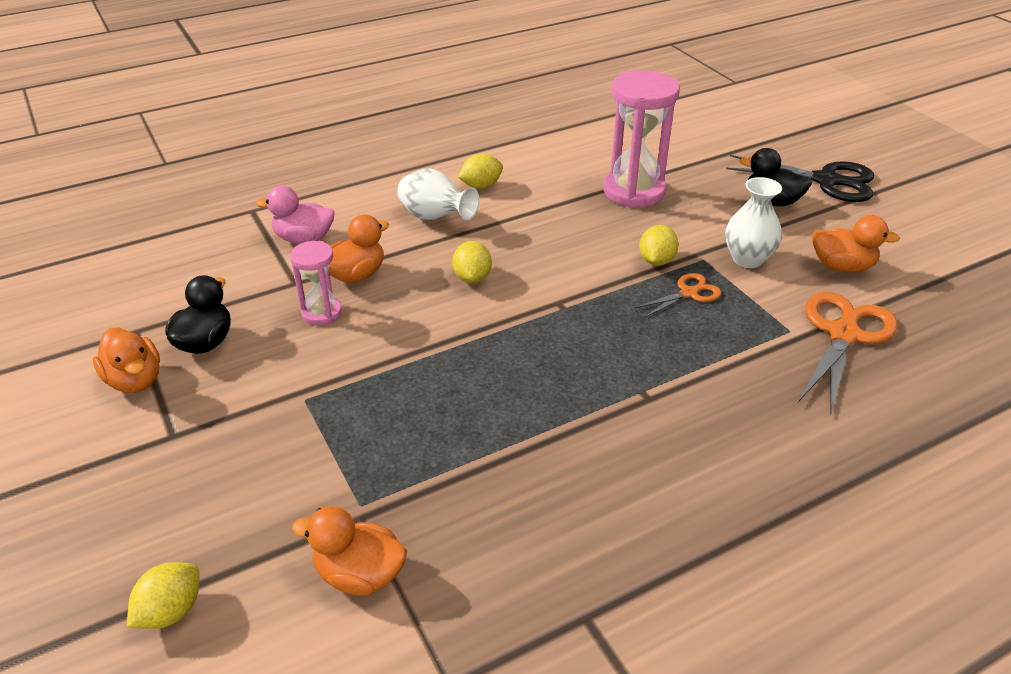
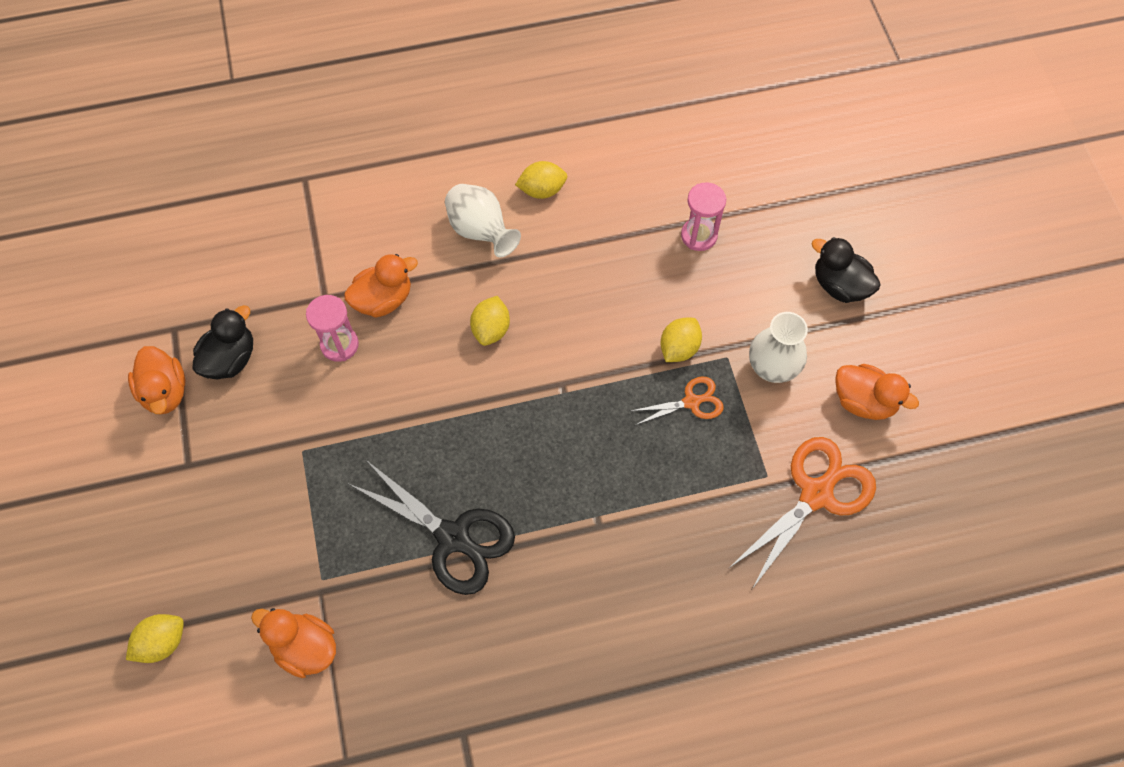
camera: 15 degrees right, 25 degrees up
(304, 239) = (345, 234): pink duck -> none
(634, 191) = (699, 236): pink hourglass -> pink hourglass, size x0.54
(827, 181) = (917, 265): black scissors -> black scissors (454, 538)

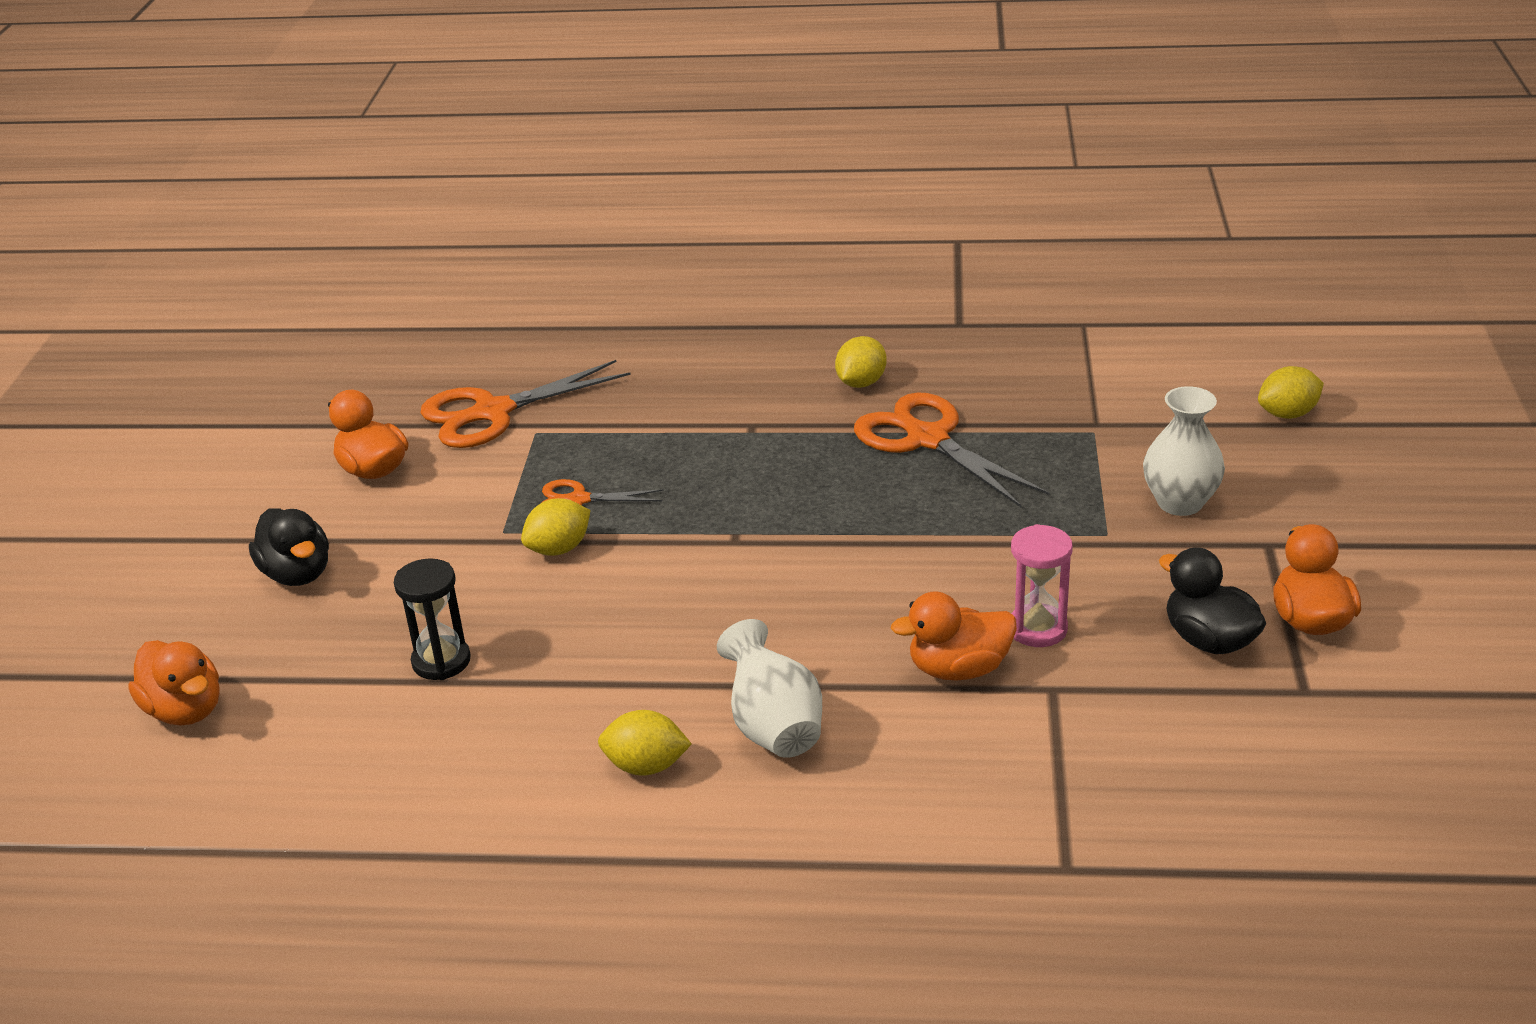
camera: 160 degrees left, 30 degrees down
(230, 359) = (1209, 640): black duck -> black duck turned 90 degrees clockwise
(305, 647) = (1118, 390): orange duck -> orange duck (185, 710)
(454, 538) = (926, 439): black scissors -> orange scissors
(491, 329) = (806, 609): yellow lemon -> yellow lemon (861, 383)
(699, 236) = (441, 661): pink hourglass -> black hourglass
(772, 367) = (455, 513): white vase -> white vase (1180, 503)

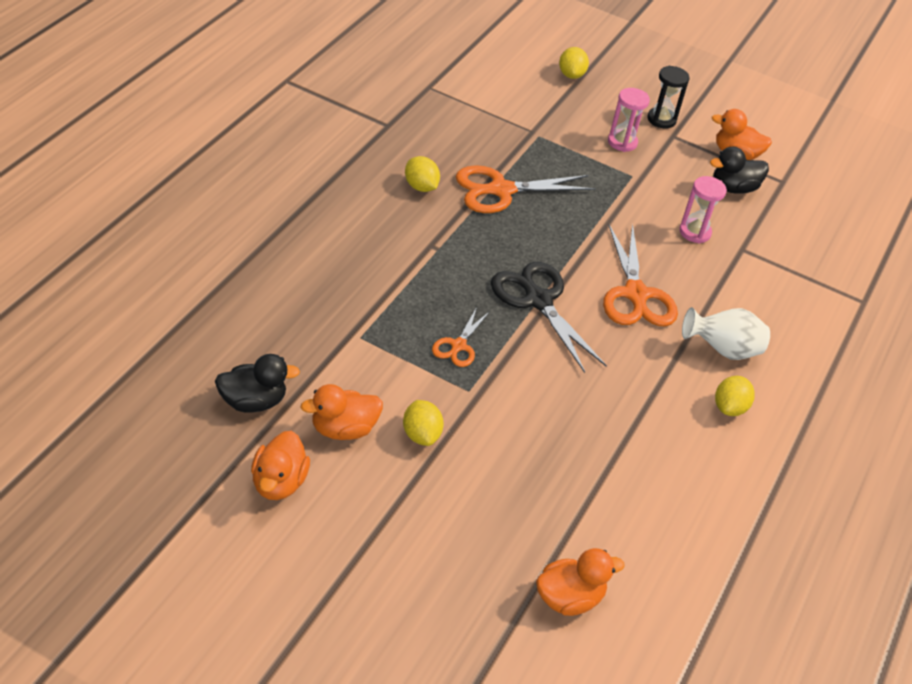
camera: 75 degrees left, 10 degrees up
(297, 574) = (448, 503): black duck -> black duck (253, 402)
(441, 661) = (589, 460): black hourglass -> black hourglass (661, 119)
(492, 413) = (317, 349): orange scissors -> orange scissors (636, 295)
(559, 549) = (506, 372): yellow lemon -> yellow lemon (421, 435)
(724, 532) = (537, 300): none -> black scissors
(958, 669) = (711, 270): orange duck -> orange duck (278, 483)
(1180, 503) = (622, 142): white vase -> pink hourglass

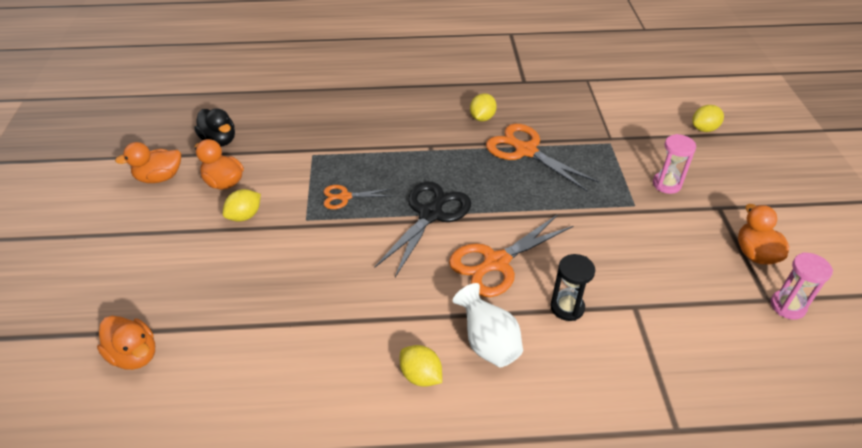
camera: 65 degrees right, 0 degrees up
(661, 119) = (729, 193): black hourglass -> black hourglass (567, 307)
(695, 232) = (615, 267): pink hourglass -> pink hourglass (787, 306)
(729, 408) = (421, 376): yellow lemon -> yellow lemon turned 45 degrees clockwise
(733, 188) = (707, 269): black duck -> none

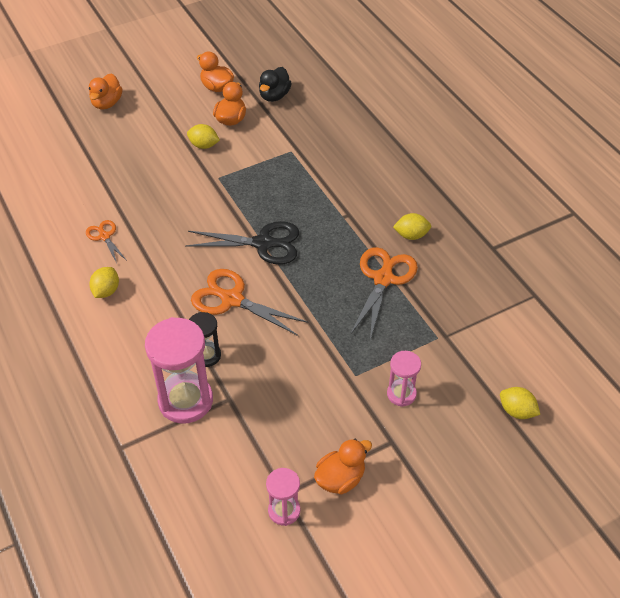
camera: 65 degrees right, 5 degrees up
(134, 355) = (65, 153): orange duck -> orange duck (107, 103)
(344, 197) = (254, 188): orange scissors -> orange scissors (104, 236)
(488, 343) = (150, 318): white vase -> none
(625, 345) = (185, 401): none -> pink hourglass

